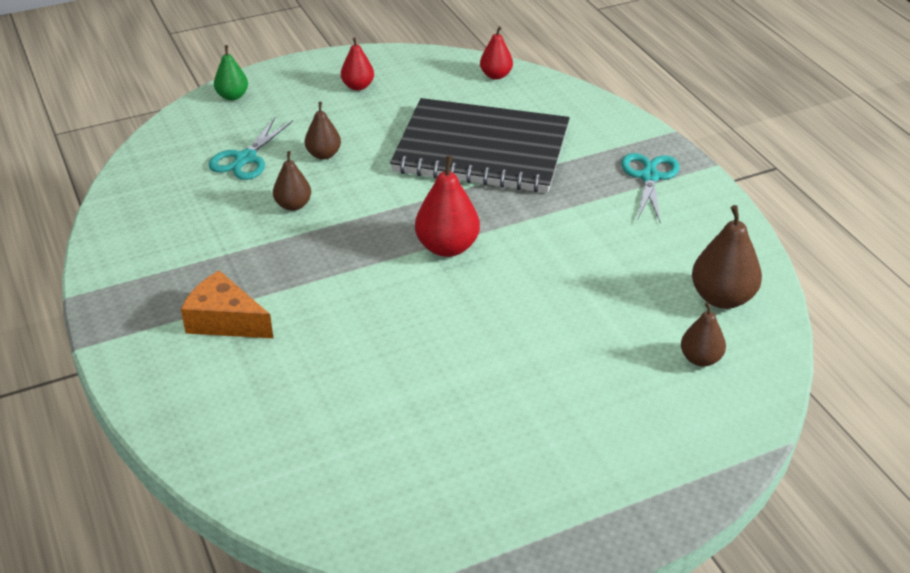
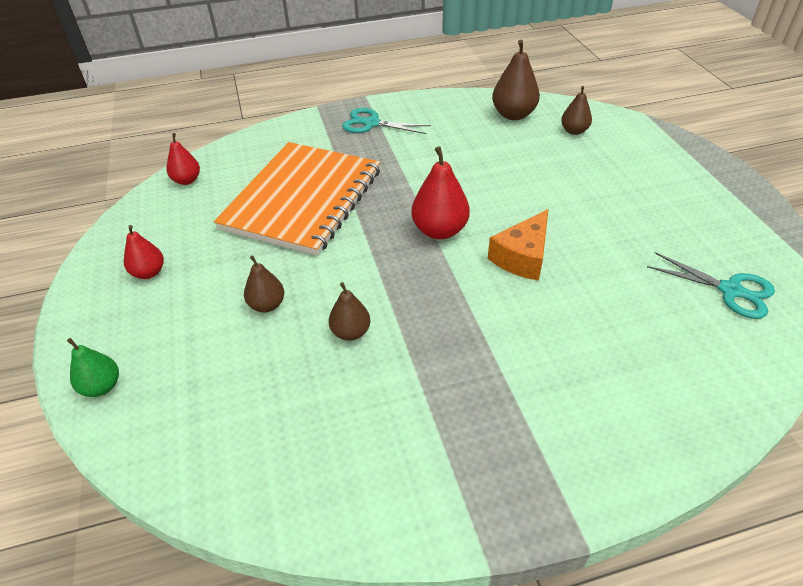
camera: 80 degrees left, 5 degrees up
(225, 321) = (536, 392): orange cheese -> orange cheese (522, 257)
(245, 158) = (247, 373): turquoise scissors -> turquoise scissors (730, 290)
(481, 149) = (302, 199): black notebook -> orange notebook

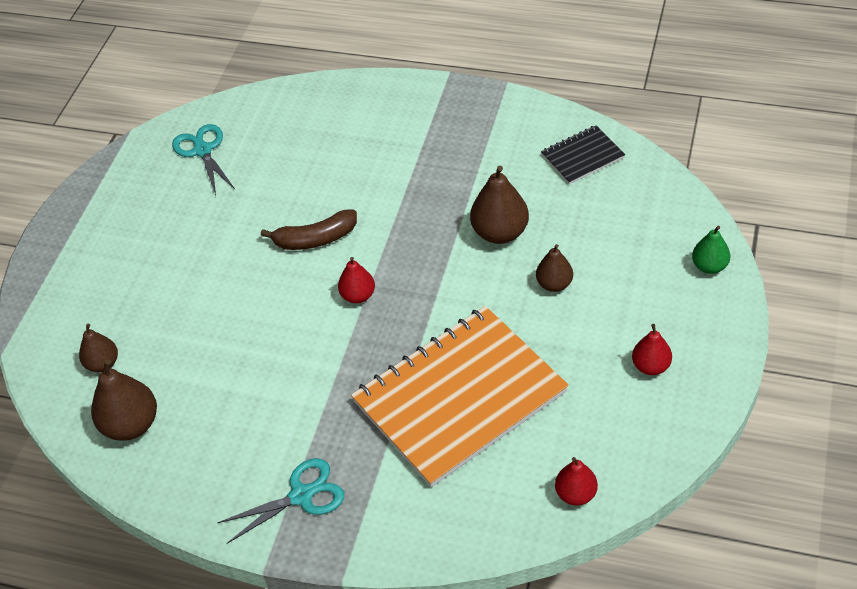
camera: 145 degrees left, 5 degrees up
(304, 473) = (582, 156): none -> black notebook
(351, 332) = (500, 232): brown pear -> brown pear, size x1.62
(372, 123) = (301, 496): turquoise scissors -> turquoise scissors turned 75 degrees counterclockwise
(439, 230) = (358, 295): red pear -> red pear, size x0.62
(522, 257) = (315, 239): orange cheese -> brown banana

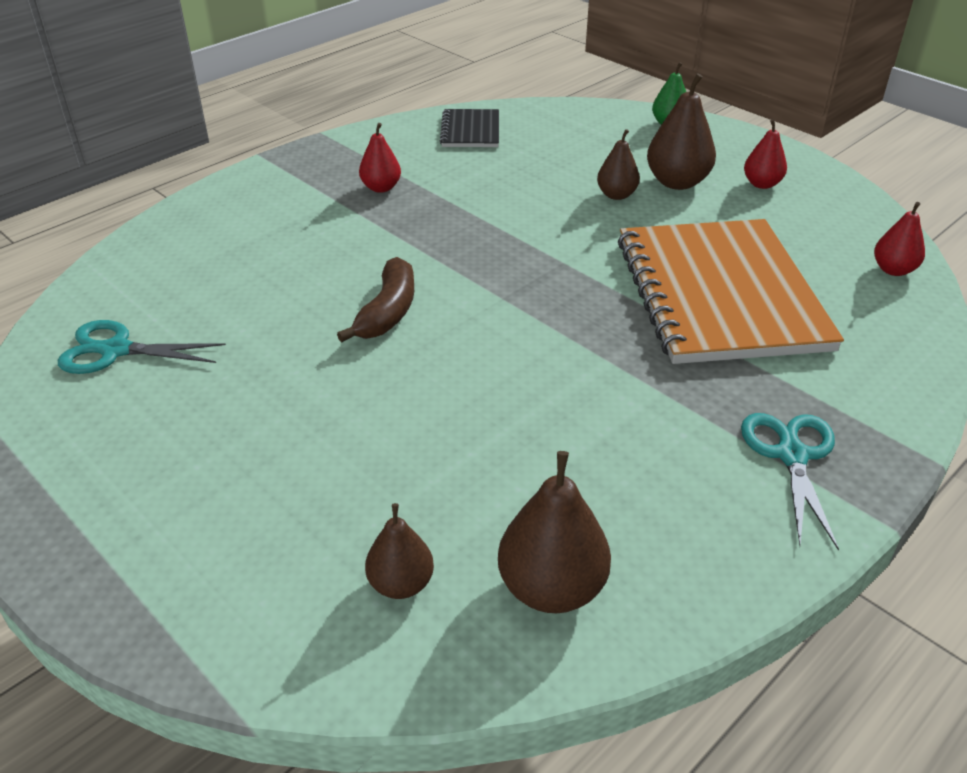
camera: 65 degrees left, 10 degrees down
(358, 295) = (511, 311): red pear -> red pear (381, 188)
(500, 232) = (517, 200): brown pear -> brown pear (677, 182)

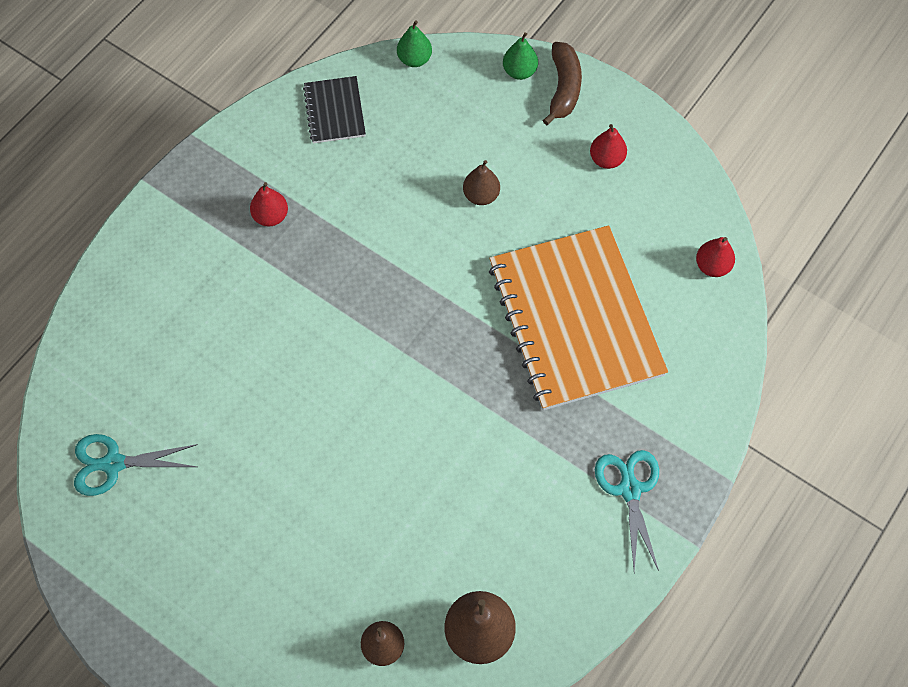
camera: 10 degrees left, 25 degrees up
(388, 312) = (315, 384): brown banana -> brown banana (563, 88)
(560, 108) = (414, 59): none -> green pear
(677, 182) = (532, 168): brown pear -> none

